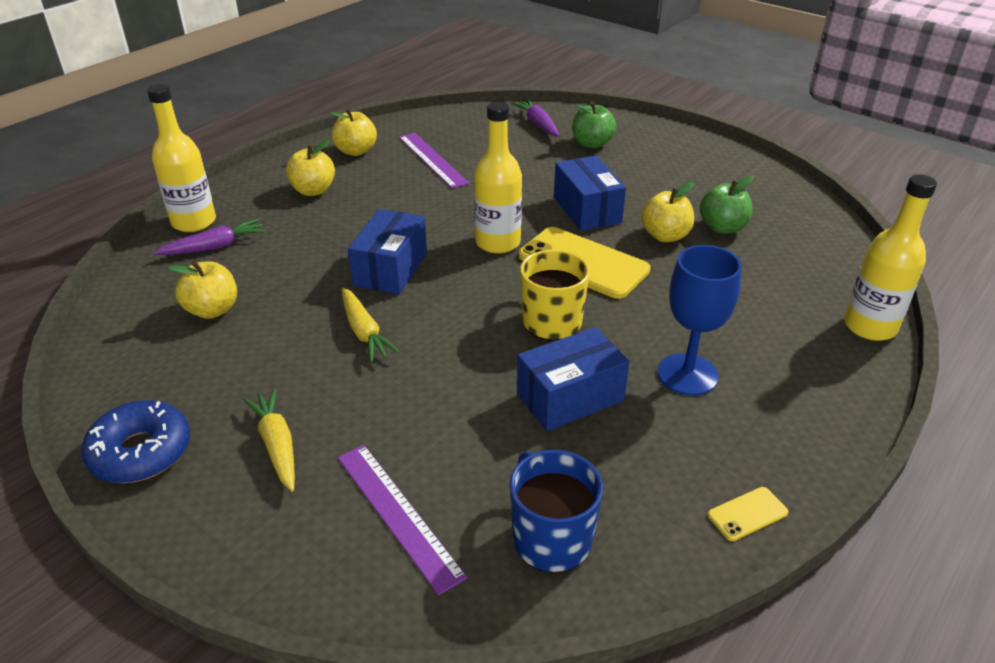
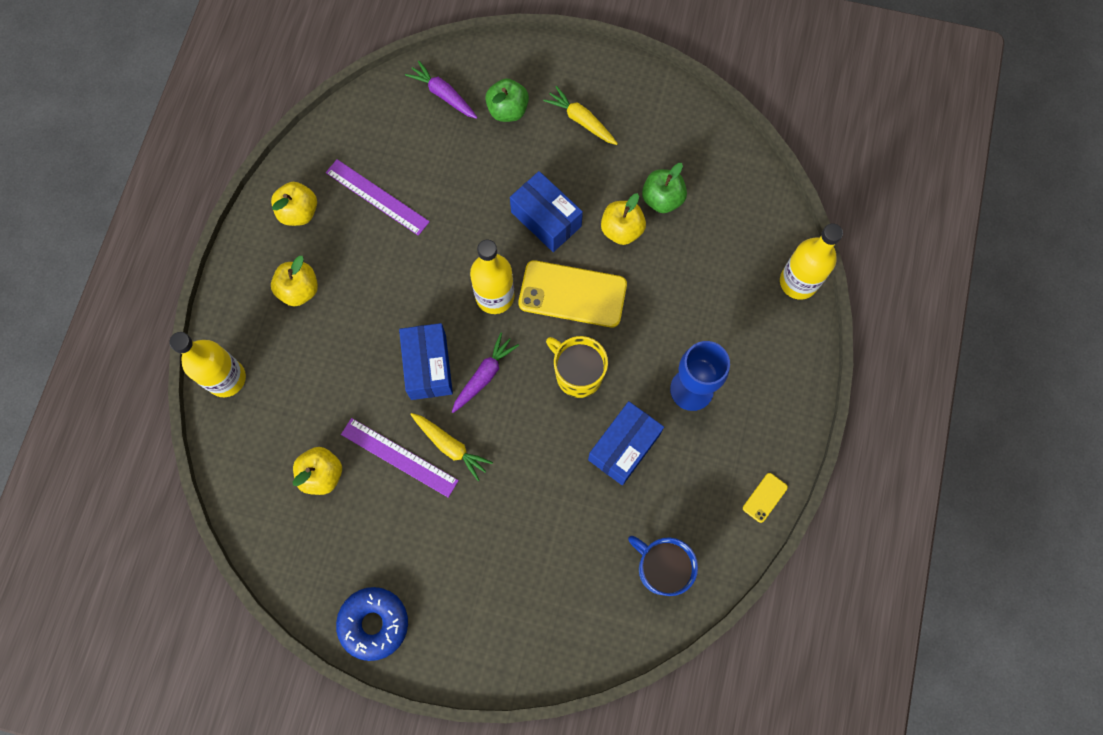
camera: 25 degrees left, 35 degrees up
(214, 247) = (268, 402): purple carrot -> purple carrot (484, 375)
(277, 445) = (458, 577): yellow carrot -> yellow carrot (581, 120)
(398, 514) = (565, 593): purple ruler -> purple ruler (399, 457)

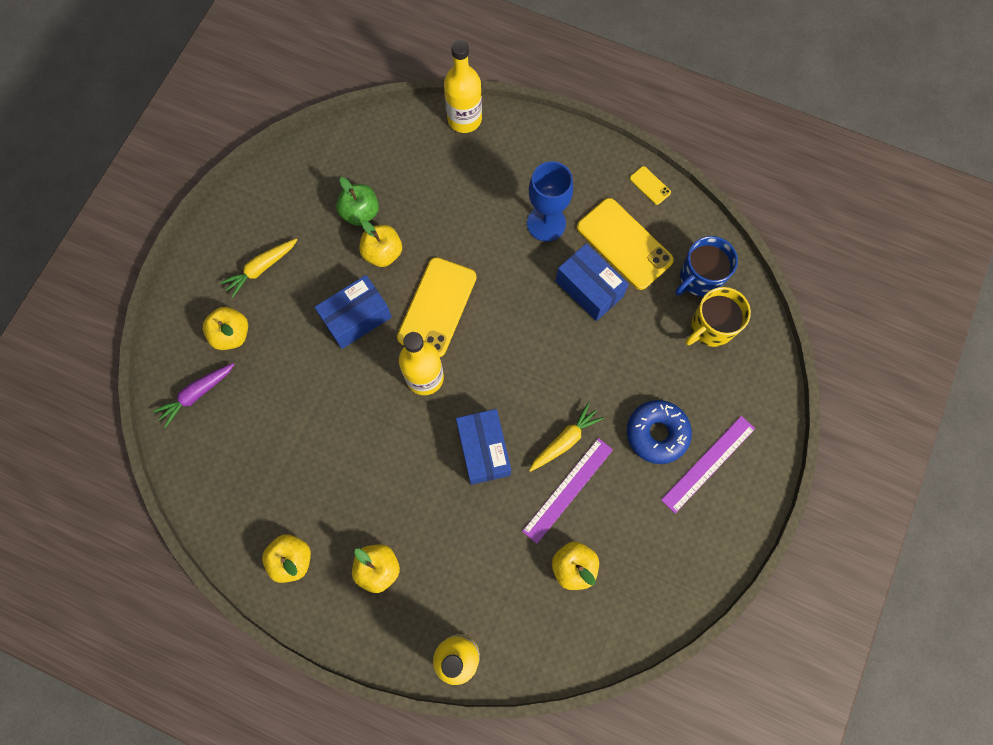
camera: 80 degrees left, 0 degrees up
(374, 623) = (720, 534): blue donut -> blue donut (657, 433)
(377, 197) = (294, 476): purple ruler -> purple ruler (708, 464)
(428, 367) = (483, 450): blue box -> blue box turned 75 degrees clockwise
(484, 375) = (501, 399): purple carrot -> none
(508, 110) = (231, 334): green apple -> yellow apple
(578, 374) = (515, 316): yellow mug -> yellow mug (711, 327)
(685, 478) = (624, 244): none -> yellow phone

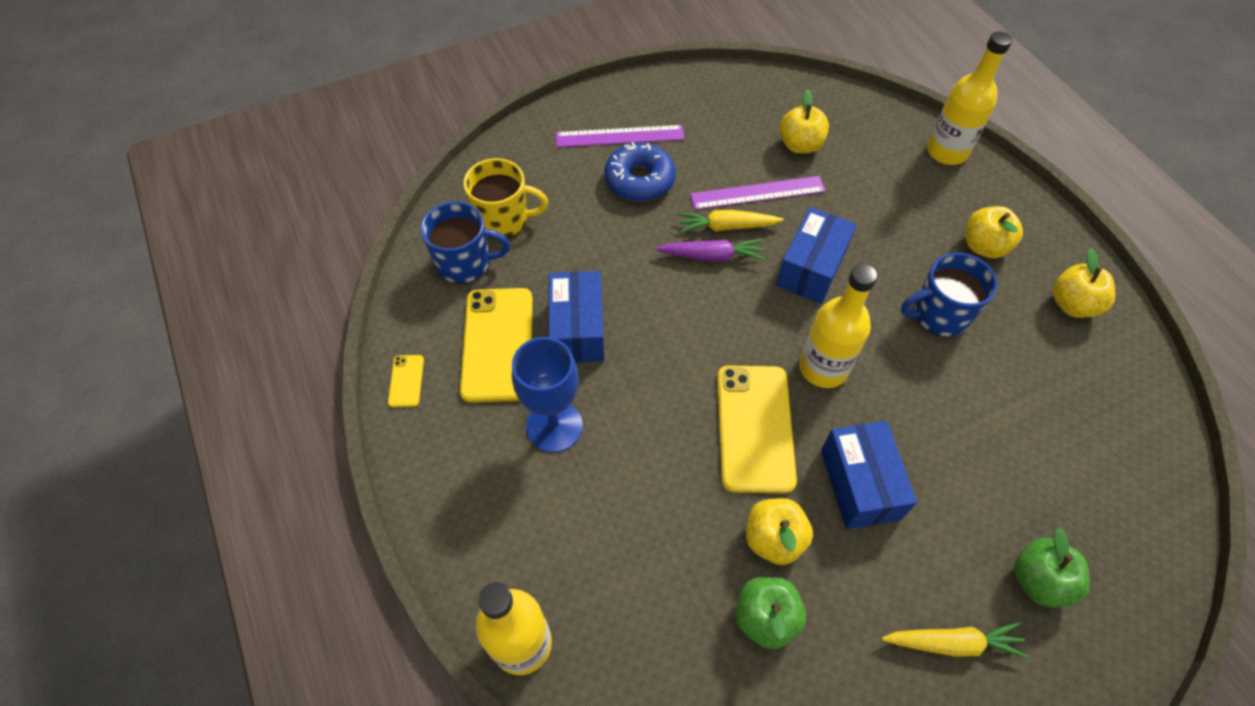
camera: 140 degrees left, 15 degrees down
(197, 394) = (1118, 537): purple carrot -> purple carrot (711, 256)
(231, 334) = (1038, 580): yellow apple -> green apple
(356, 318) = (860, 484): blue box -> blue box turned 75 degrees clockwise
(376, 478) = (939, 314): none -> blue mug
(437, 307) = (755, 428): yellow phone -> yellow phone turned 60 degrees counterclockwise

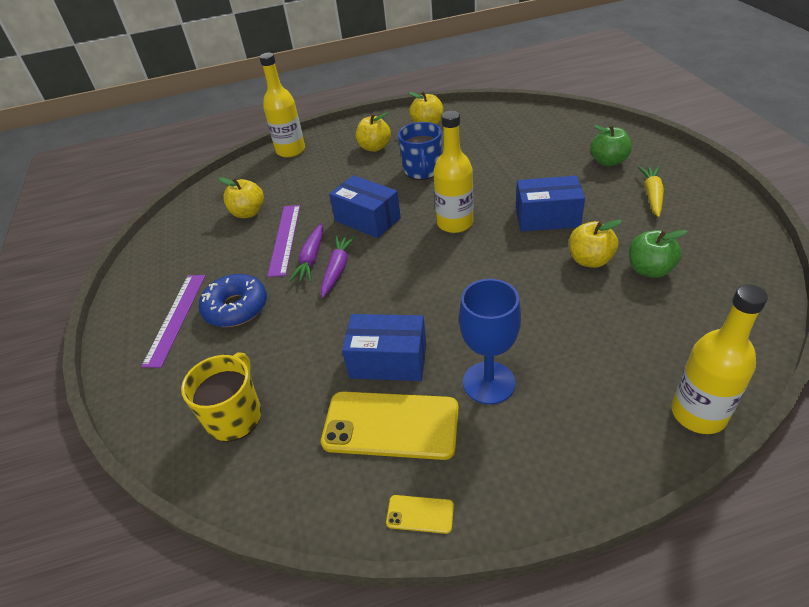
camera: 75 degrees left, 15 degrees down
(465, 263) = (279, 454): blue mug -> none
(726, 227) = (311, 259): yellow carrot -> purple carrot
(755, 428) = (500, 260): yellow phone -> none

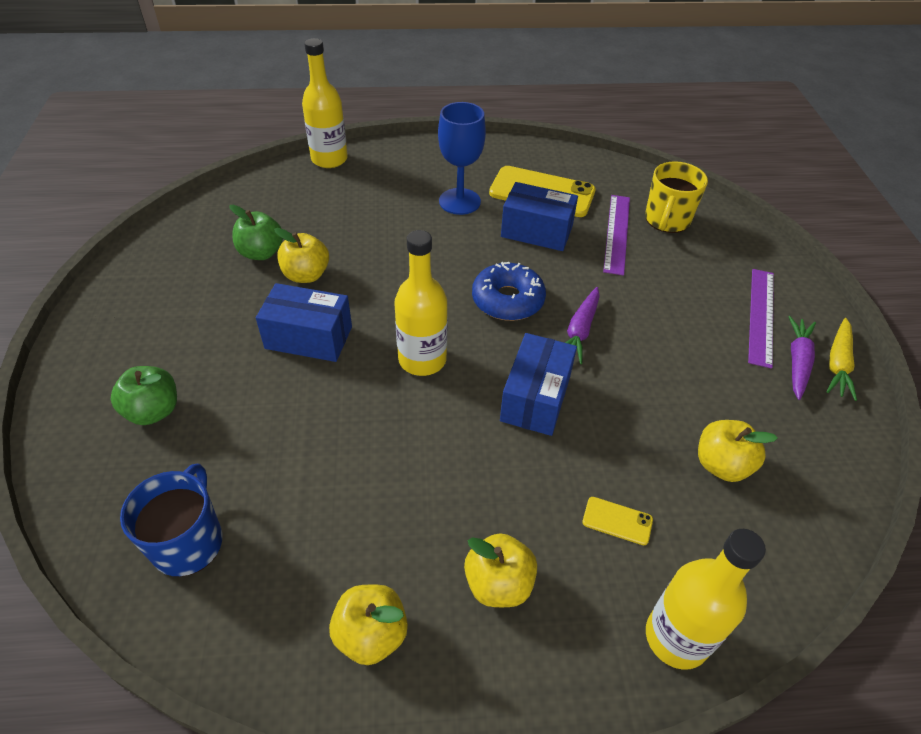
camera: 175 degrees left, 5 degrees up
(236, 308) = (694, 312): blue donut -> blue donut (507, 300)
(285, 239) = (652, 395): purple ruler -> purple ruler (617, 233)
(311, 259) = (612, 354): purple carrot -> purple carrot (797, 362)
(367, 219) = (535, 398): blue box -> blue box turned 60 degrees clockwise
(420, 514) = (531, 151): yellow phone -> yellow phone (617, 521)
(422, 170) = (429, 480): blue mug -> blue mug (188, 542)
(652, 195) = (165, 335): yellow carrot -> yellow carrot (838, 364)

